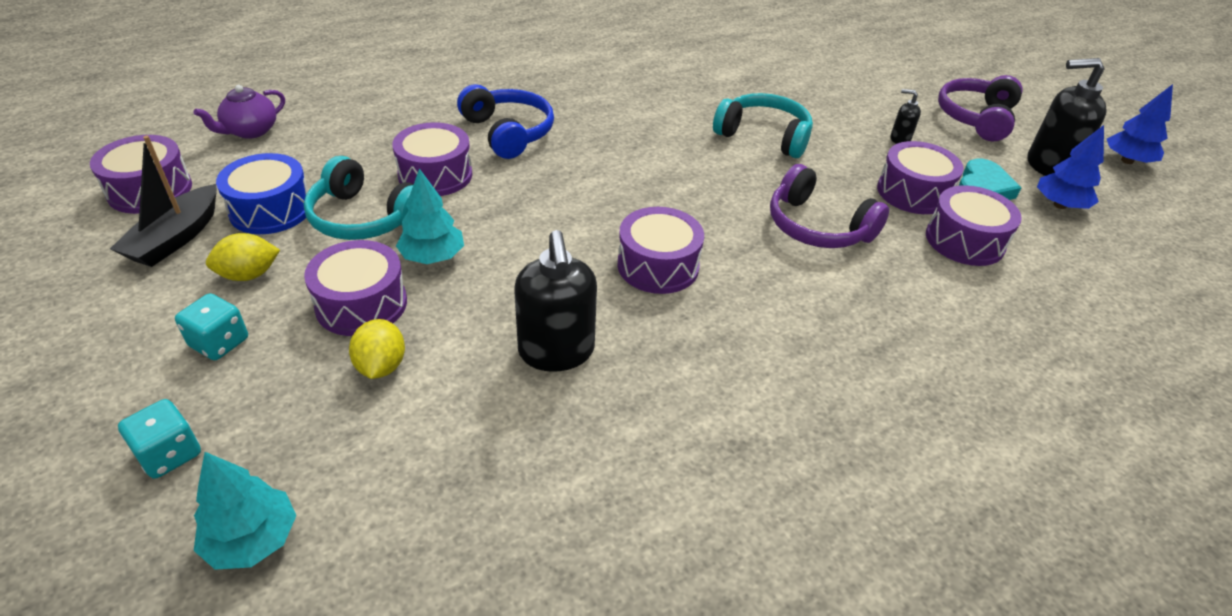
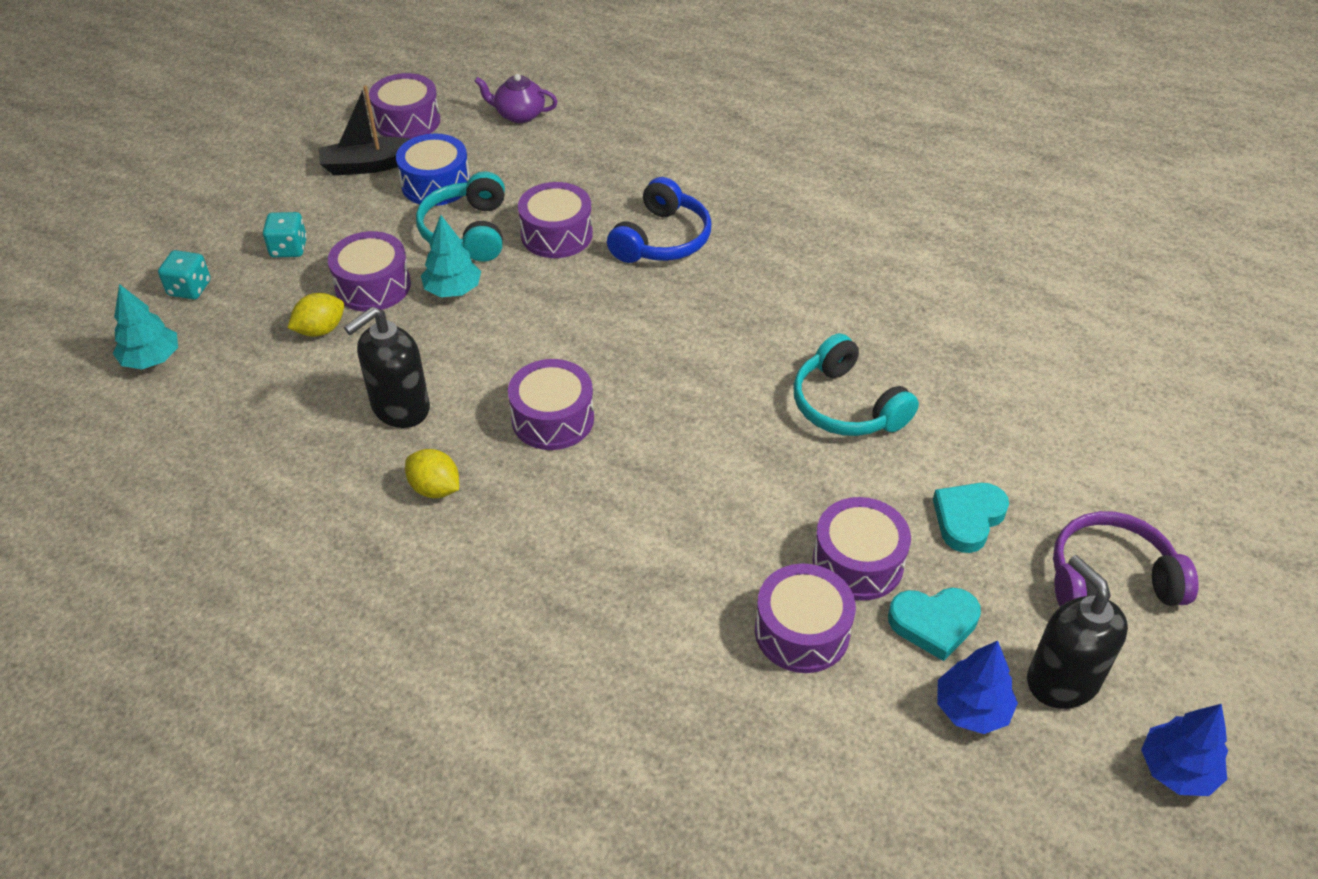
camera: 60 degrees right, 5 degrees up
(249, 275) = (360, 219): yellow lemon -> yellow lemon (435, 488)
(764, 136) = (846, 406): turquoise headphones -> turquoise headphones turned 150 degrees clockwise
(817, 227) = (713, 504): purple headphones -> none
(899, 139) = (968, 519): black soap dispenser -> turquoise heart

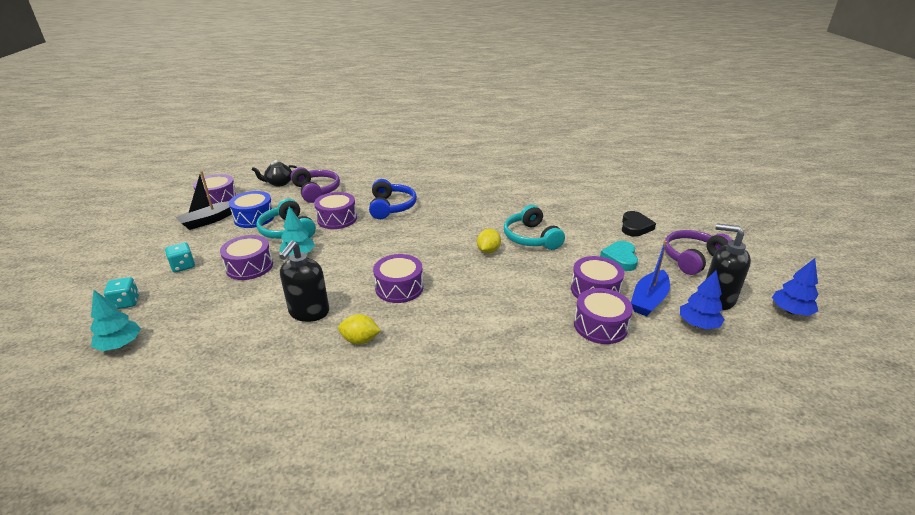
camera: 30 degrees left, 15 degrees down
(320, 330) = (231, 294): yellow lemon -> yellow lemon (488, 251)
(519, 115) = (279, 183): purple teapot -> black teapot
(566, 156) = (316, 191): none -> purple headphones
(846, 406) = (531, 238): turquoise headphones -> turquoise headphones turned 45 degrees clockwise
(934, 623) = (649, 300): turquoise heart -> blue boat
(1070, 461) = (635, 227): none -> black heart

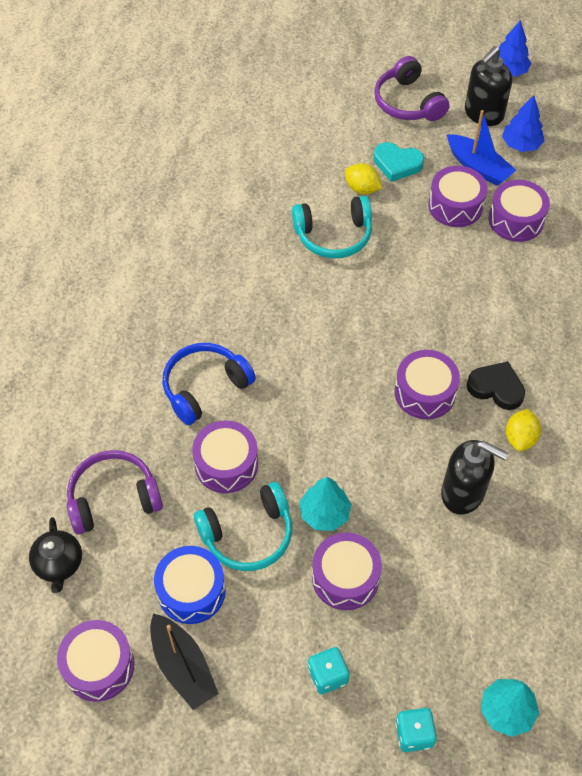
camera: 80 degrees left, 25 degrees up
(391, 207) = (204, 387): blue headphones -> blue headphones turned 45 degrees counterclockwise
(488, 251) = (356, 287): yellow lemon -> yellow lemon (362, 189)
(635, 227) = (329, 126): black heart -> black heart (496, 388)

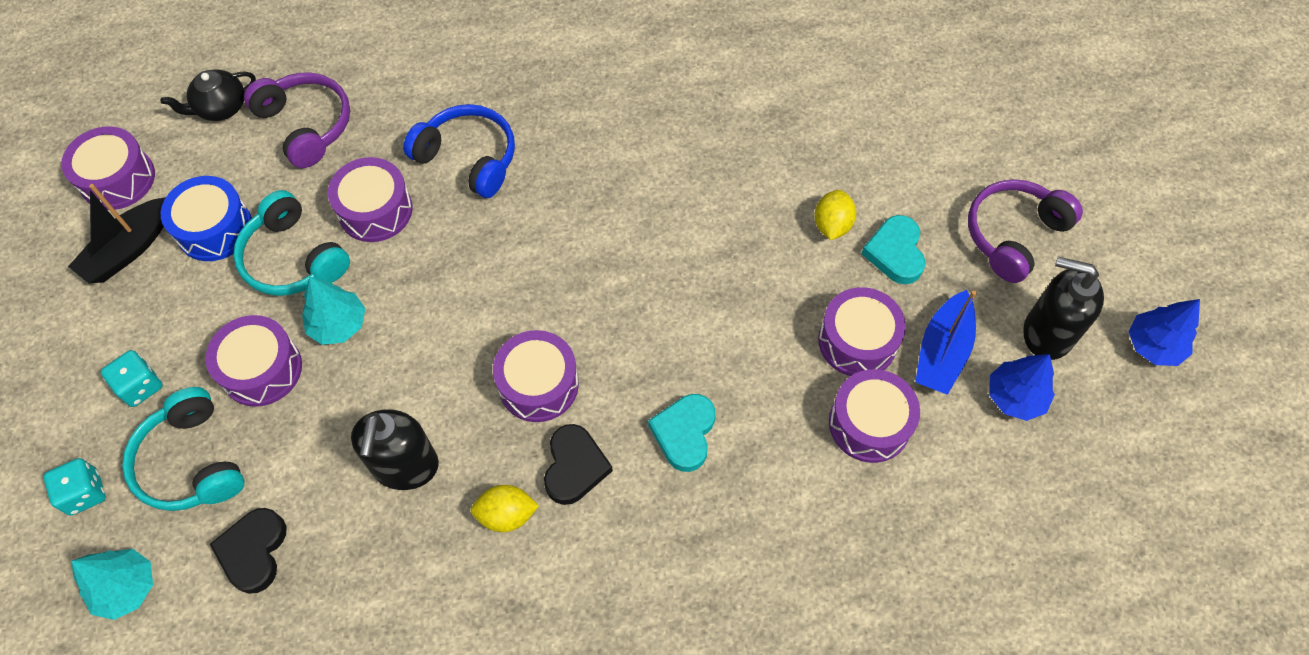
camera: 70 degrees right, 5 degrees up
(333, 236) = (740, 216): turquoise headphones -> turquoise headphones (191, 462)
(491, 318) = (684, 433): none -> turquoise heart
(501, 611) = (254, 551): none -> black heart

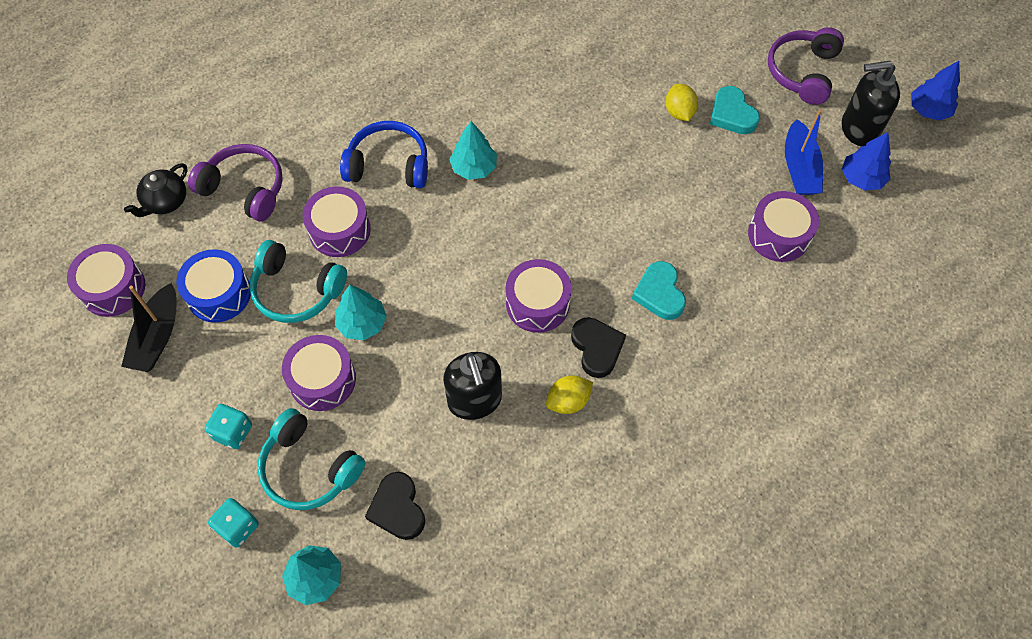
camera: 25 degrees left, 0 degrees up
(558, 198) = (474, 168): none -> turquoise tree
(857, 341) = (740, 184): purple drum -> none

